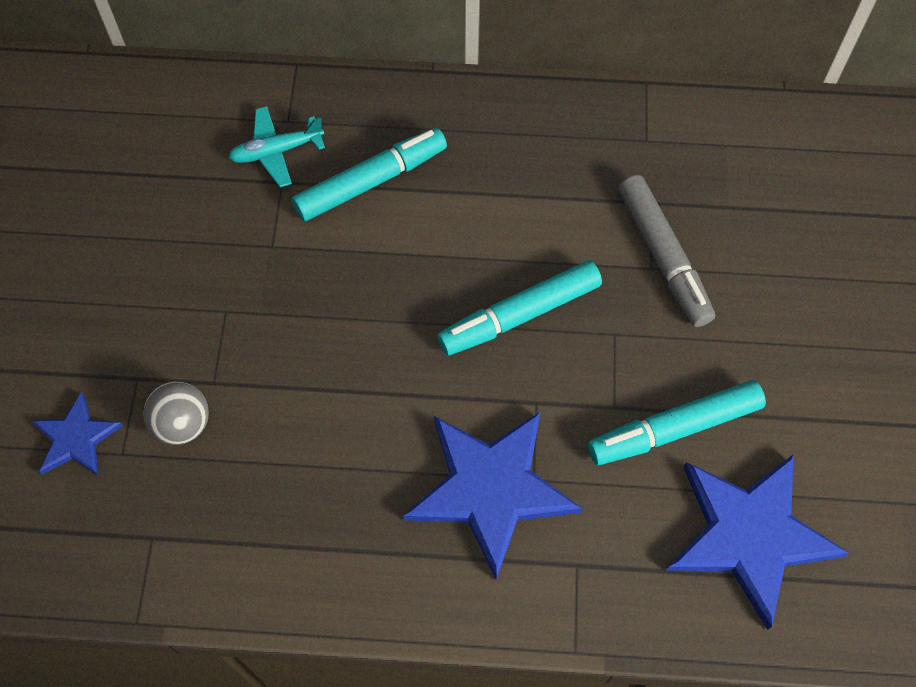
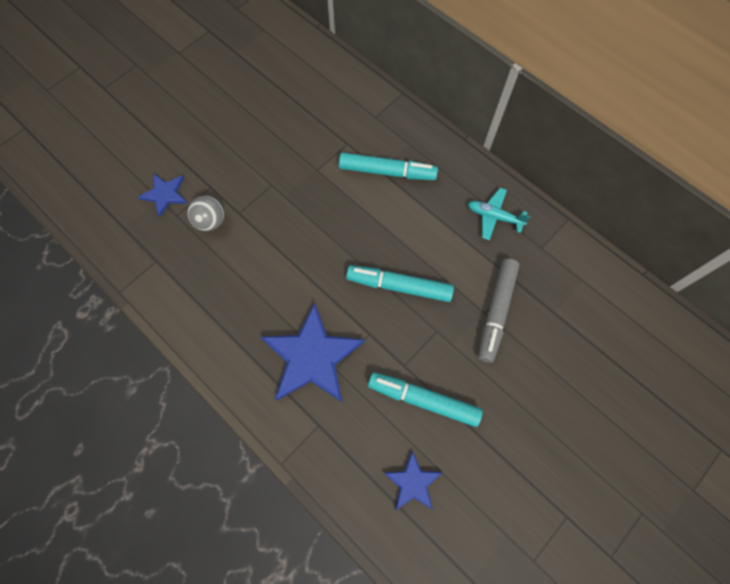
camera: 40 degrees right, 5 degrees up
(276, 151) = (357, 127): turquoise plane -> turquoise plane (494, 216)
(749, 535) = (412, 482): blue star -> blue star, size x0.53

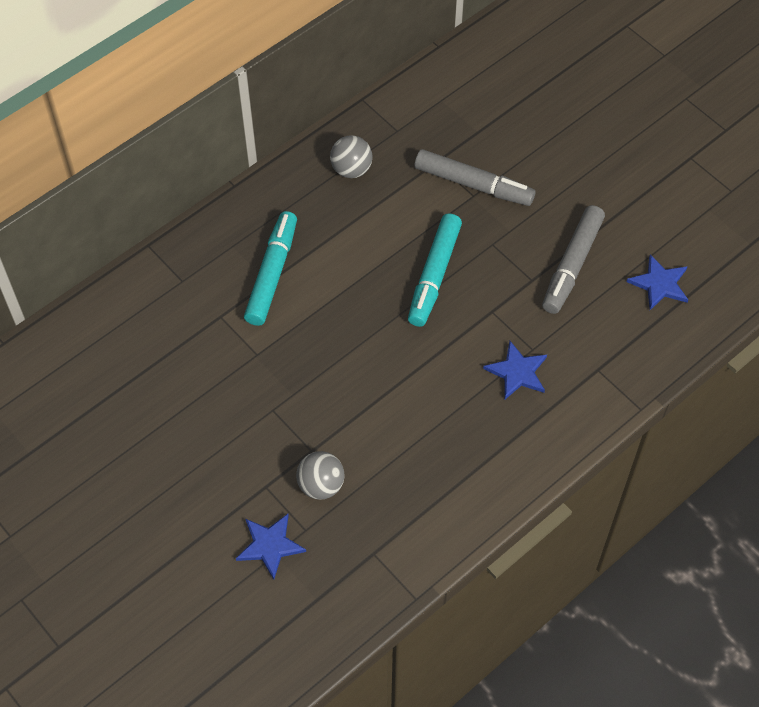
camera: 85 degrees left, 10 degrees down
(312, 356) = (517, 372): blue star -> blue star, size x0.53
(423, 400) = (572, 265): turquoise marker -> grey marker
(494, 216) = (351, 169): turquoise plane -> grey ball

